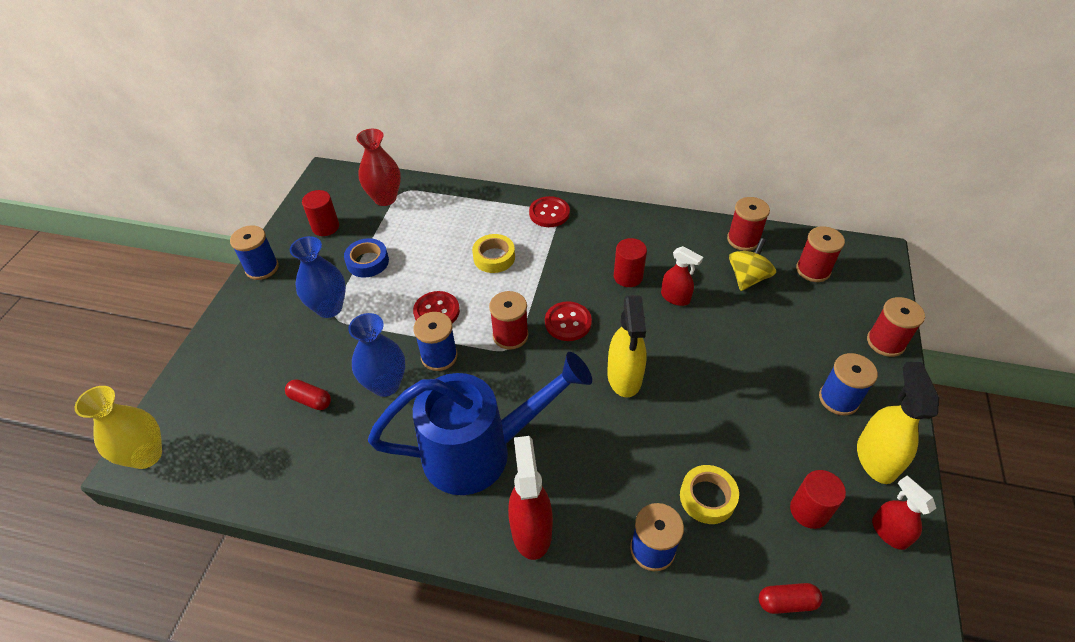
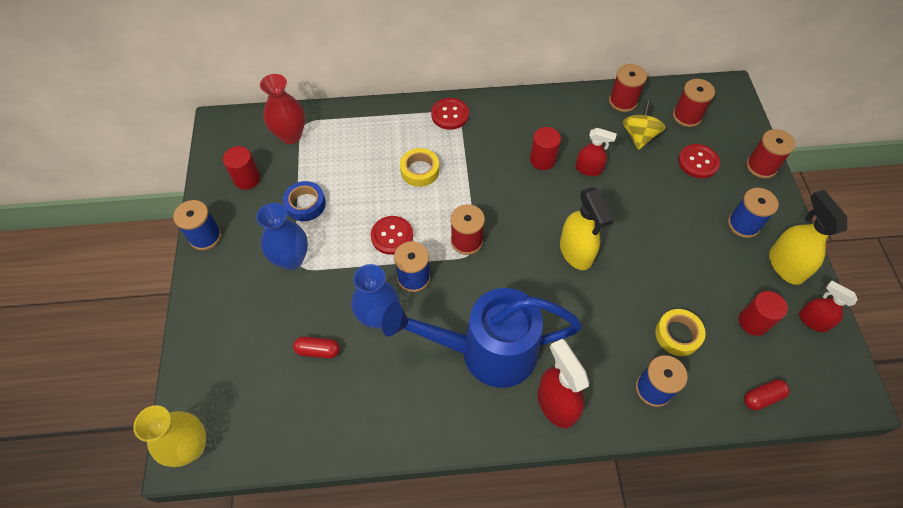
camera: 20 degrees left, 10 degrees up
(480, 451) = (486, 351): blue watering can -> blue watering can turned 150 degrees counterclockwise
(568, 322) = (510, 216): red button -> red button (698, 162)

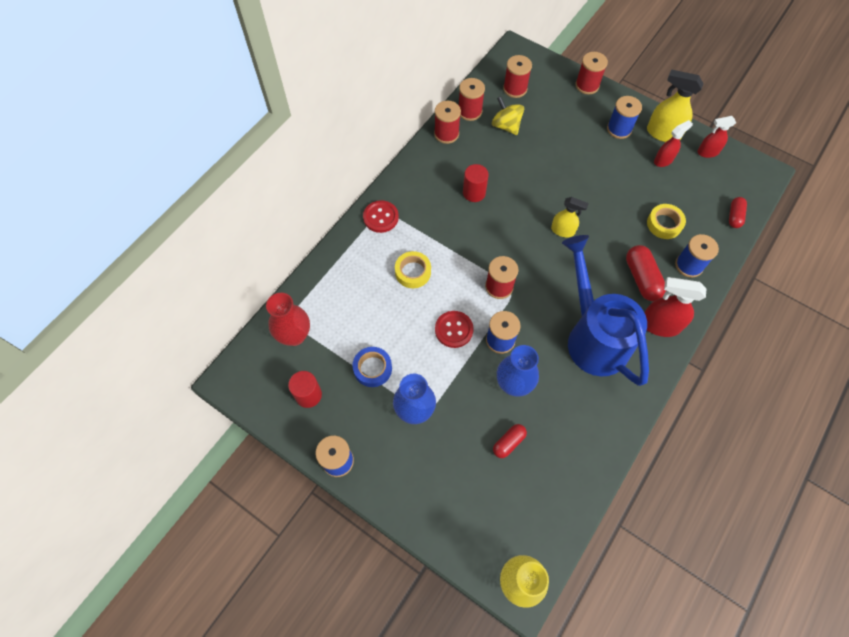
camera: 50 degrees left, 5 degrees up
(486, 351) = (593, 337): blue watering can -> blue watering can turned 120 degrees clockwise
(576, 252) = (563, 231): yellow spray bottle -> yellow spray bottle, size x0.64
(580, 101) = (446, 134): none -> red spool
(588, 169) = (506, 173): red spray bottle -> red spray bottle (663, 160)
(593, 354) = (642, 278): none -> red capsule
(698, 162) = (555, 113): red button -> none
(753, 322) = (686, 180): red cylinder -> none

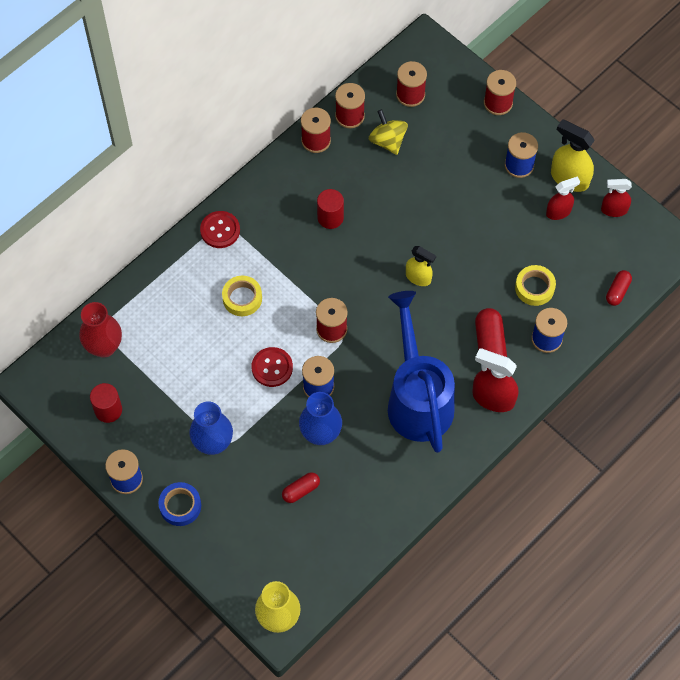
camera: 10 degrees right, 0 degrees up
(372, 368) = (179, 394): blue tape -> blue tape (180, 506)

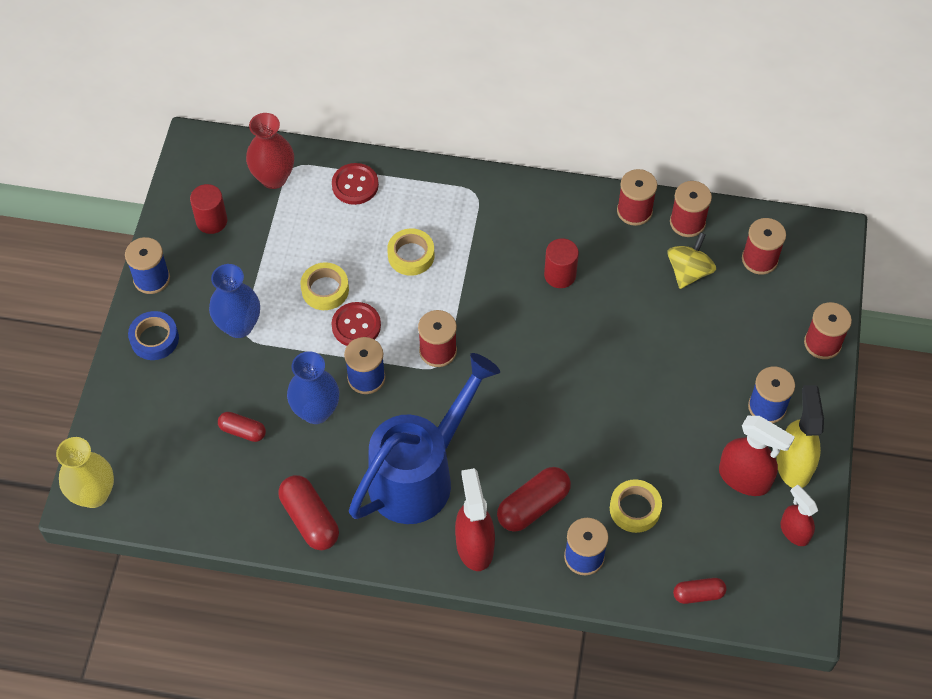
camera: 55 degrees right, 5 degrees down
(220, 230) = (468, 193): red button -> red button (355, 185)
(227, 370) = (325, 290): none -> yellow tape
(401, 487) = (310, 519): none -> red capsule
(418, 277) = (557, 393): yellow spray bottle -> none
(558, 212) = (744, 478): red spray bottle -> red spray bottle, size x1.56

